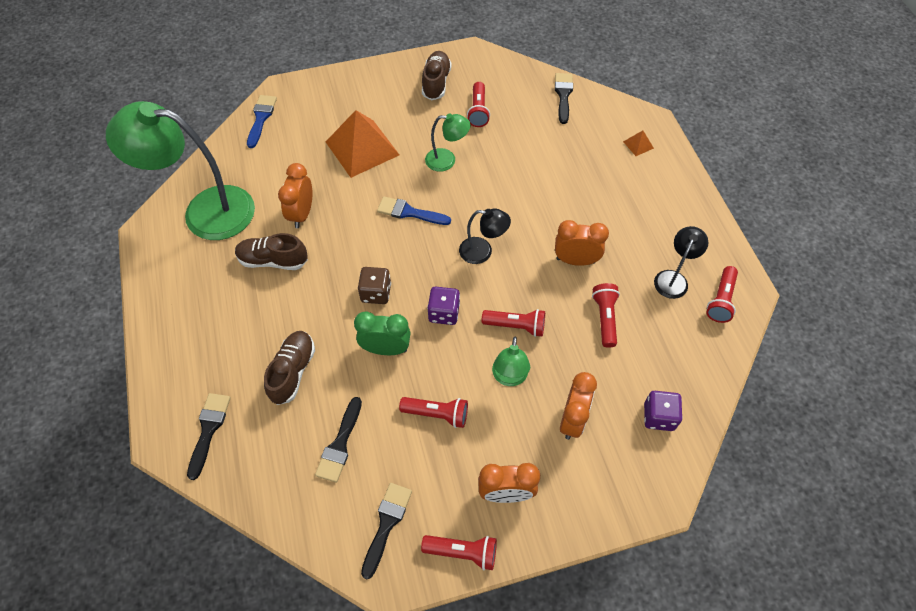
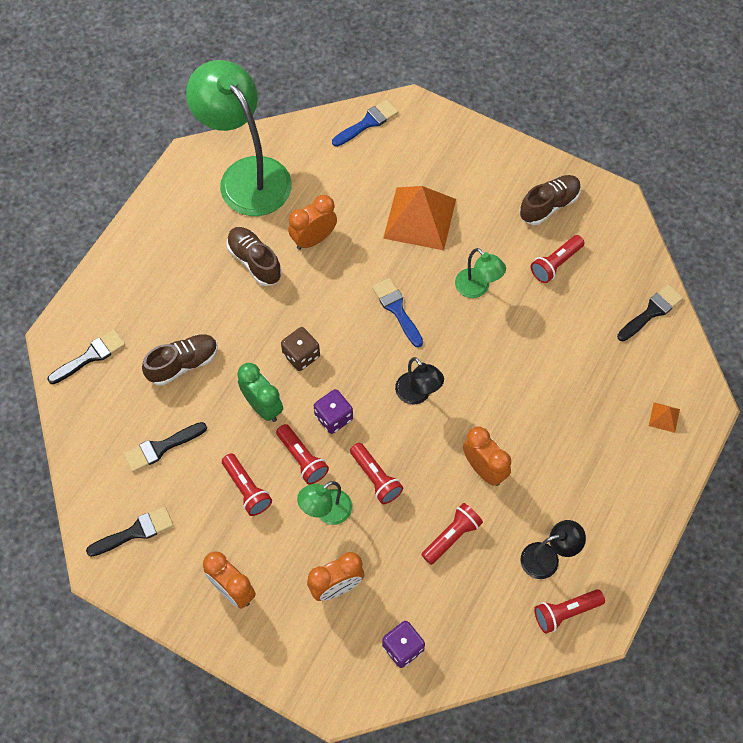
camera: 45 degrees right, 5 degrees up
(462, 552) = (163, 599): red flashlight -> red flashlight (302, 459)

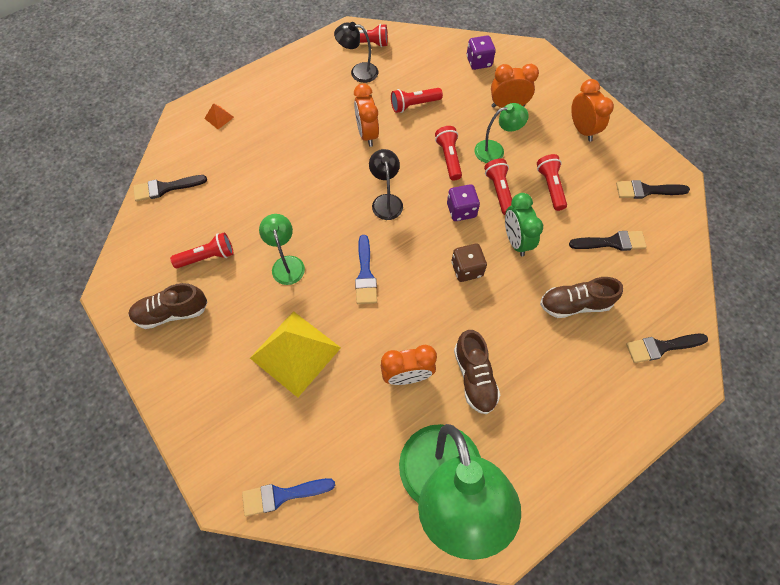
camera: 155 degrees left, 0 degrees up
(419, 218) = (295, 352): orange pyramid -> yellow pyramid

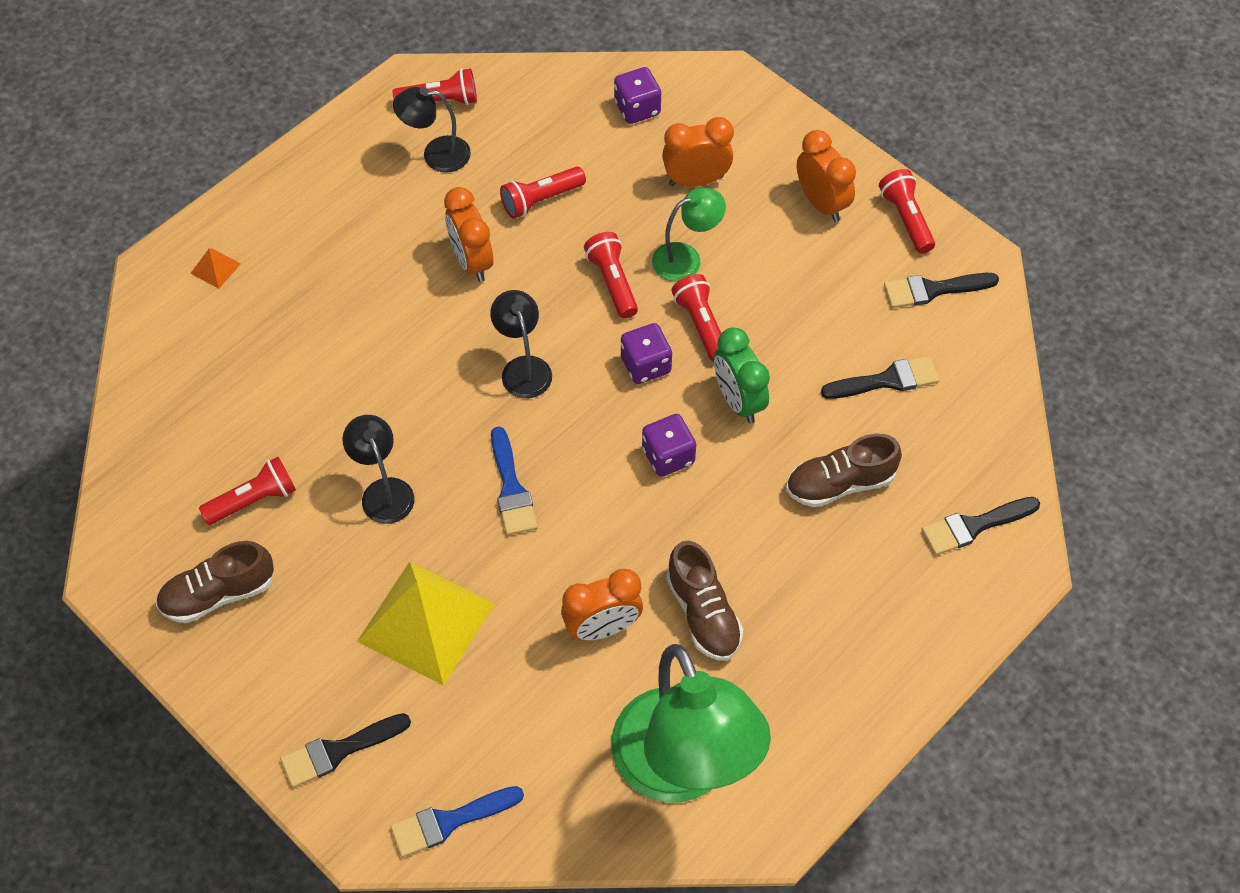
camera: 10 degrees left, 5 degrees down
(165, 188) = (155, 400): black brush -> black brush (339, 751)
(287, 264) = (383, 491): green lamp -> black lamp
(466, 269) = (668, 456): brown dice -> purple dice
(550, 187) = (782, 306): red flashlight -> red flashlight (906, 219)

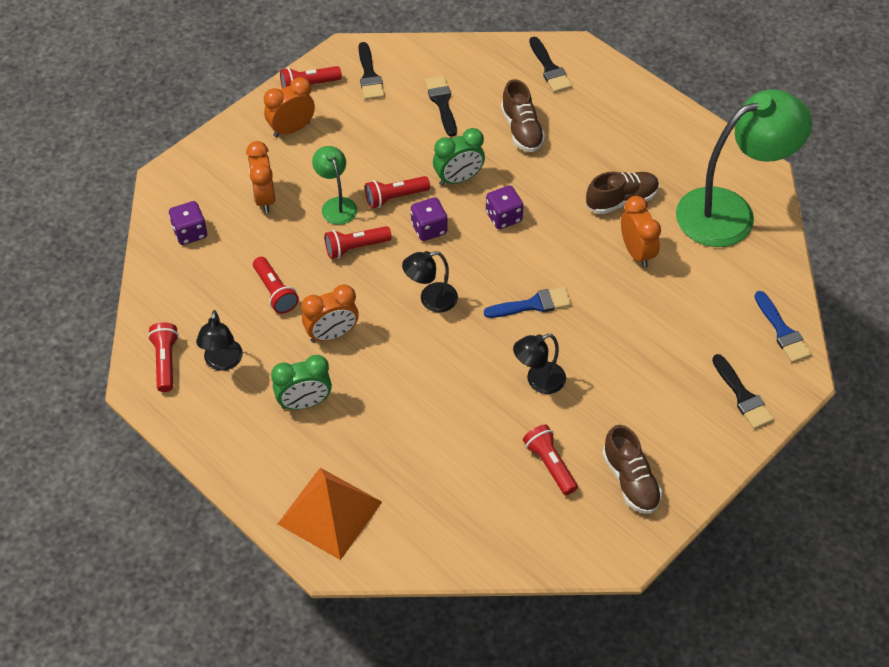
camera: 90 degrees left, 5 degrees down
(215, 268) = (329, 512): orange pyramid -> orange pyramid, size x2.48
(371, 237) = (304, 403): none -> green clock
(426, 622) = (641, 350): yellow pyramid -> none

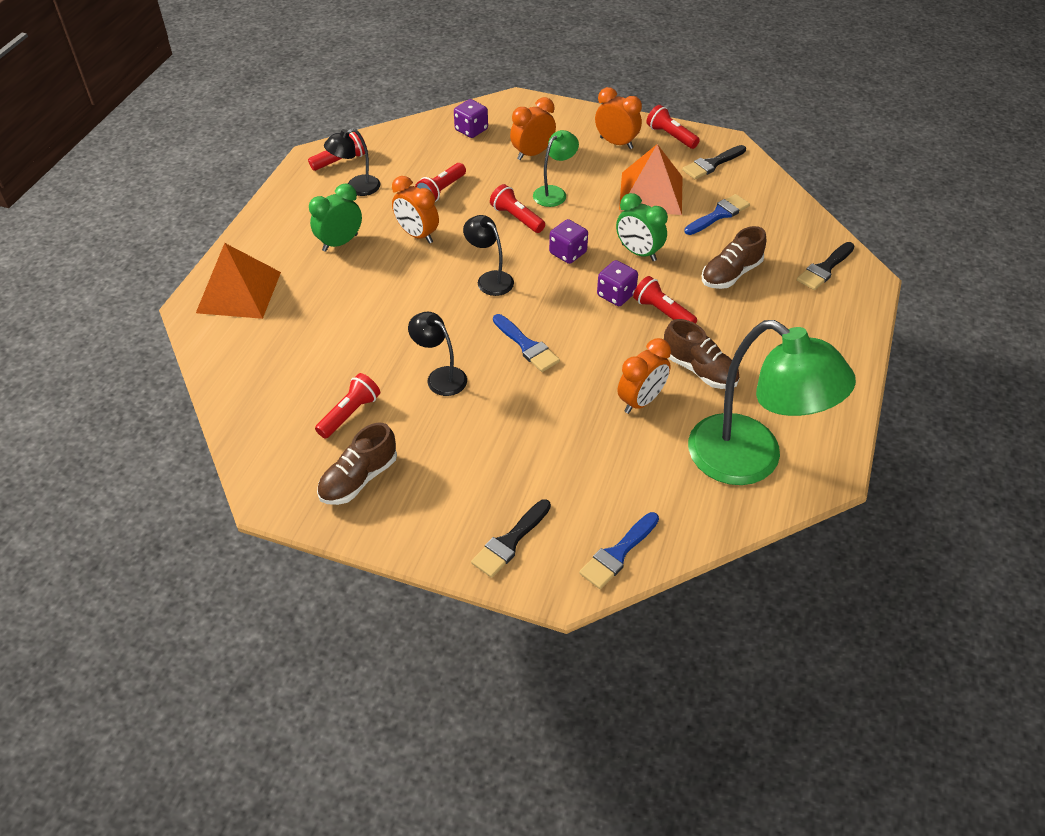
camera: 65 degrees right, 5 degrees down
(304, 403) = (340, 243): green clock -> green clock turned 90 degrees clockwise
(382, 135) = (651, 193): none -> orange pyramid
(395, 197) = (587, 222): red flashlight -> red flashlight (662, 312)
(442, 103) = (719, 215): black brush -> blue brush

